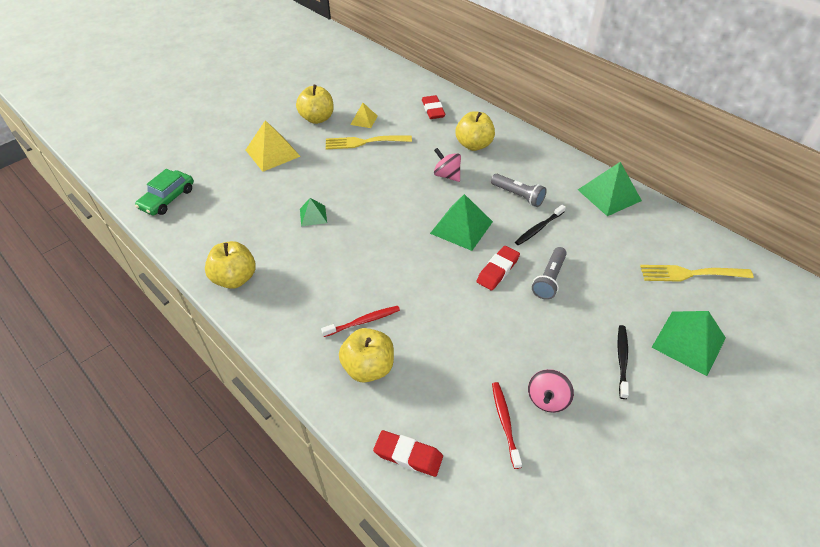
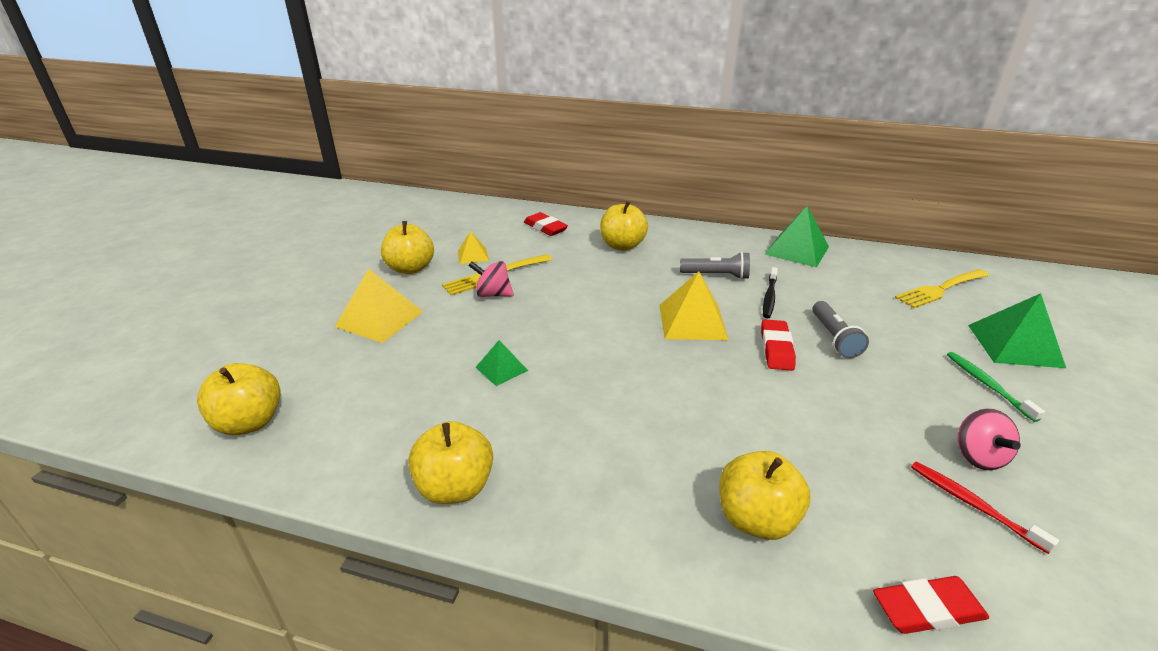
camera: 30 degrees left, 15 degrees down
(167, 199) = (249, 422): green car -> yellow apple
(363, 321) = (690, 465): red toothbrush -> none
(447, 175) = (623, 279): pink spinning top -> pink spinning top (493, 294)
(461, 227) = (692, 321): green pyramid -> yellow pyramid
(622, 360) = (987, 385): black toothbrush -> green toothbrush

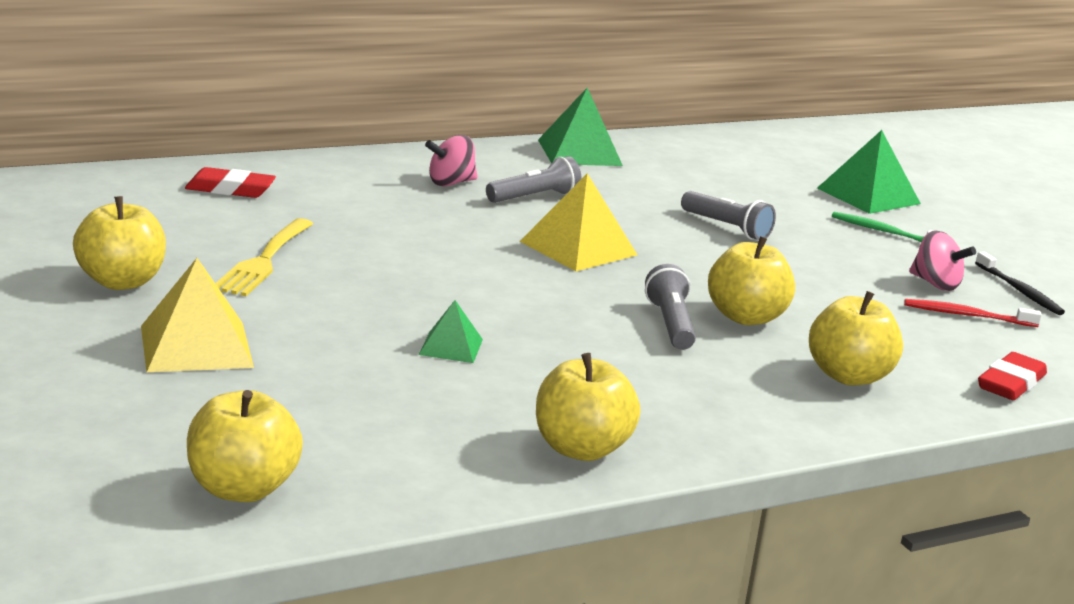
camera: 45 degrees left, 10 degrees down
(473, 255) = (187, 245): yellow pyramid -> none
(493, 294) = (302, 281): pink spinning top -> pink spinning top (451, 183)
(622, 246) = (374, 189): yellow apple -> yellow apple (745, 317)
(671, 406) = (670, 324): none -> grey flashlight
(769, 297) = (619, 206): black toothbrush -> black toothbrush (1019, 291)
(776, 349) = (691, 250): red eraser -> none
(940, 289) = (758, 162): yellow fork -> none

